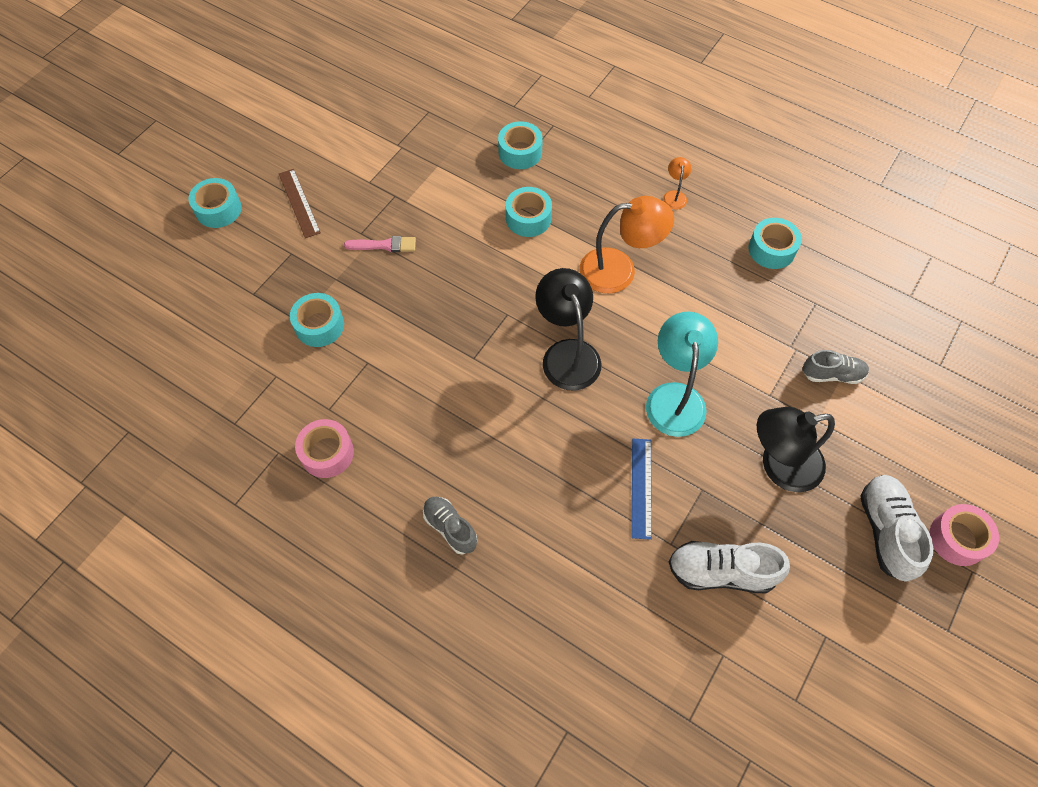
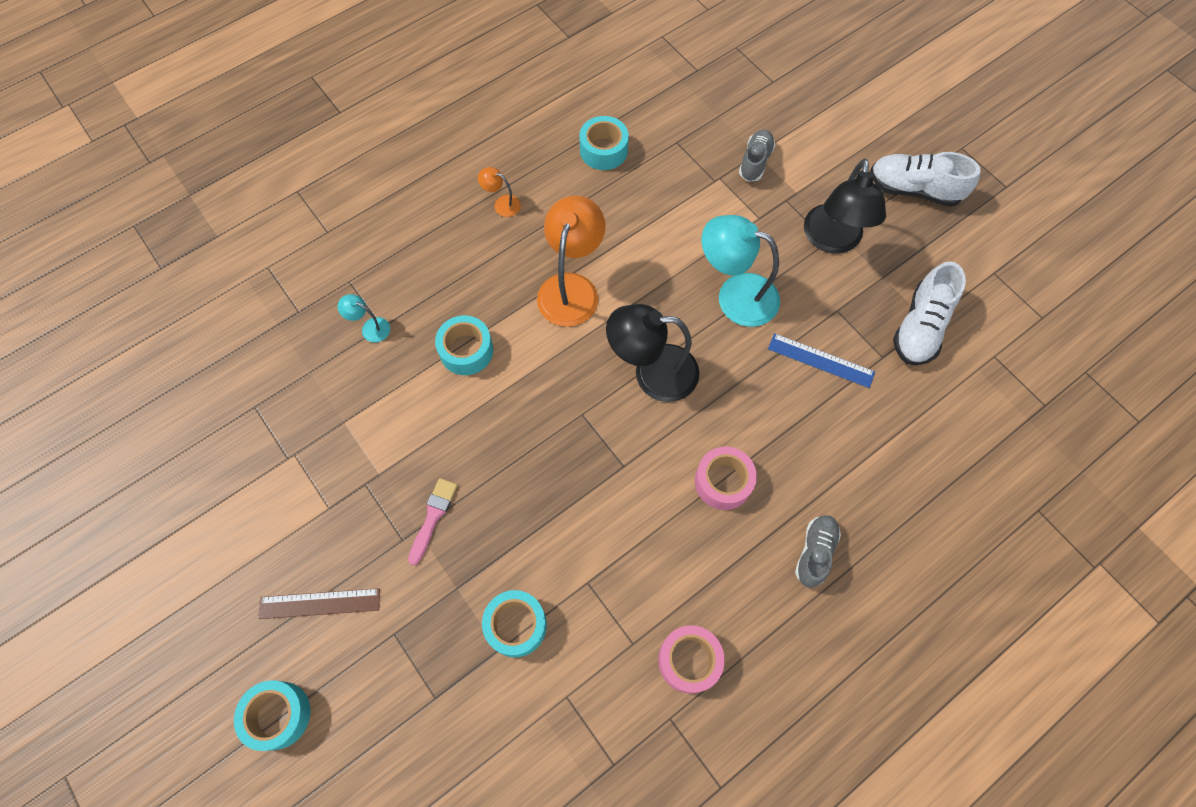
camera: 70 degrees left, 5 degrees up
(450, 528) = (815, 552): grey shoe -> grey shoe turned 135 degrees clockwise
(520, 152) = (370, 327): turquoise tape -> turquoise lamp
(957, 538) = (932, 144): pink tape -> pink tape (723, 482)

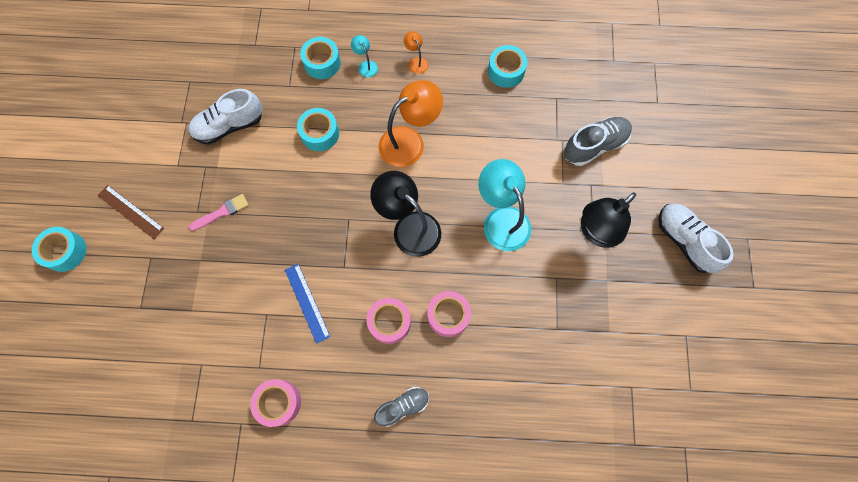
camera: 40 degrees right, 5 degrees up
(370, 327) = (282, 82): turquoise lamp -> turquoise lamp (366, 65)
(516, 625) = (210, 305): turquoise tape -> turquoise tape (322, 63)
(755, 162) = (594, 146): grey shoe -> grey shoe, size x1.52
(773, 427) = (448, 315): none -> pink tape
(820, 360) = (516, 300): blue ruler -> blue ruler (307, 302)
(920, 327) = (599, 330): white shoe -> white shoe (229, 126)

